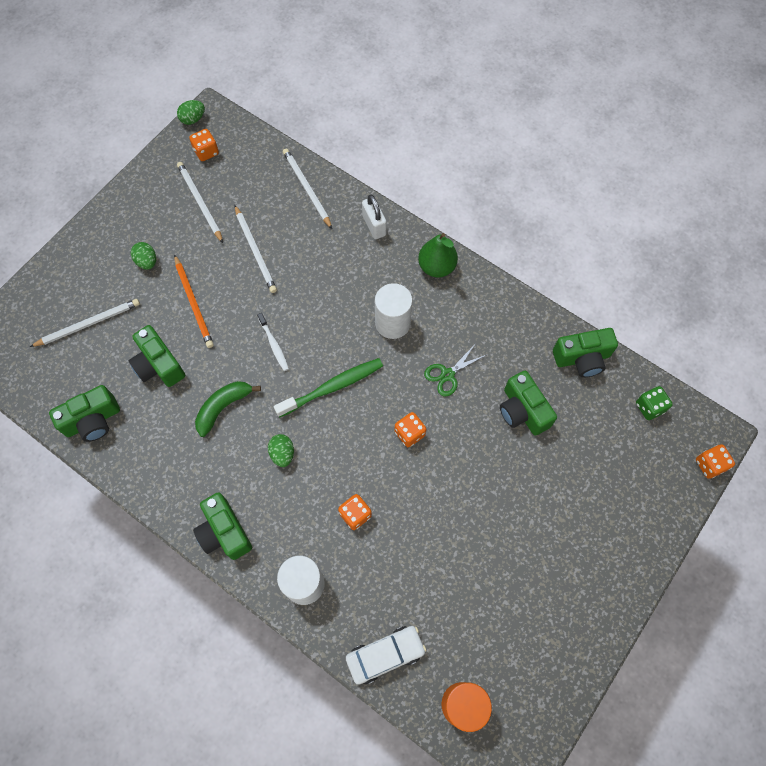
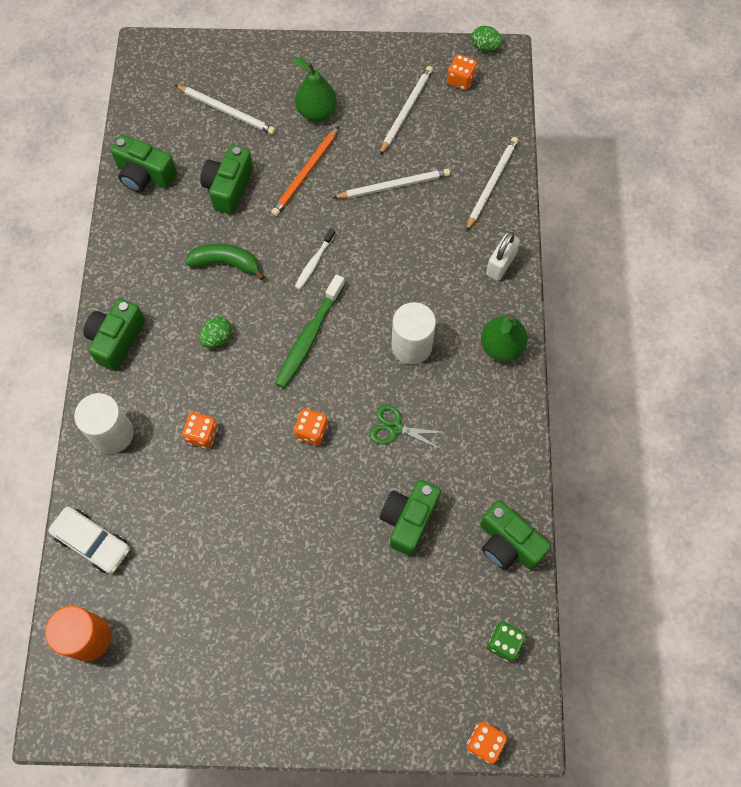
camera: 55 degrees right, 0 degrees up
(147, 261) = (316, 112): green egg -> green pear
(255, 251) = (394, 186): white pencil -> white pencil turned 135 degrees counterclockwise
(332, 387) = (309, 337): green toothbrush -> green toothbrush turned 90 degrees clockwise

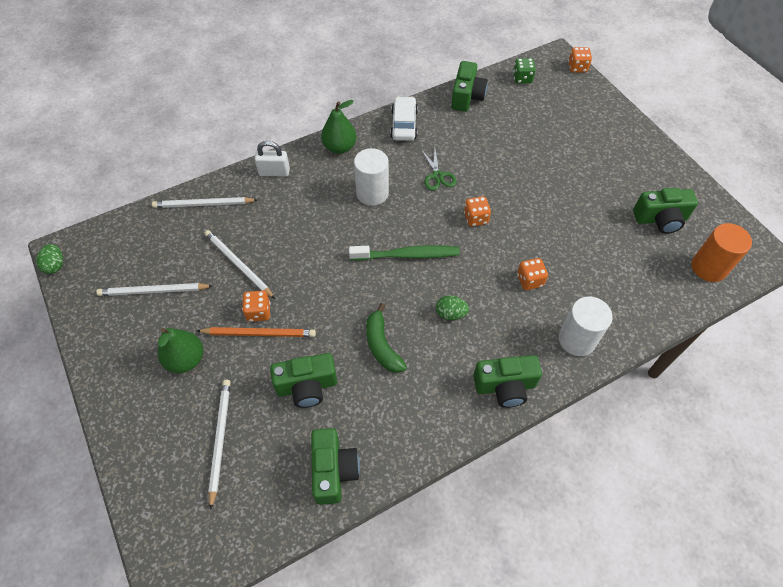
camera: 120 degrees left, 10 degrees down
(92, 542) = (656, 303): white car -> white car (404, 124)
(314, 262) = (342, 283): white toothbrush -> none
(408, 520) = (491, 144): green camera -> green camera (660, 219)
(460, 80) = (102, 267): orange dice -> orange dice (258, 312)

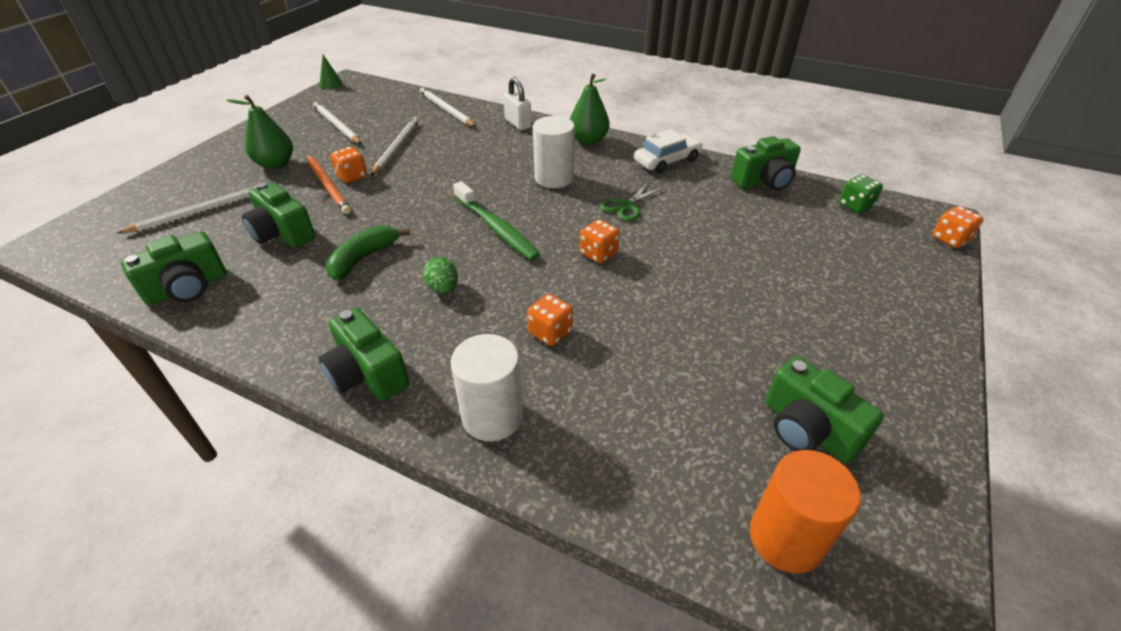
camera: 55 degrees right, 15 degrees down
(55, 265) = (331, 84): green egg -> green cone

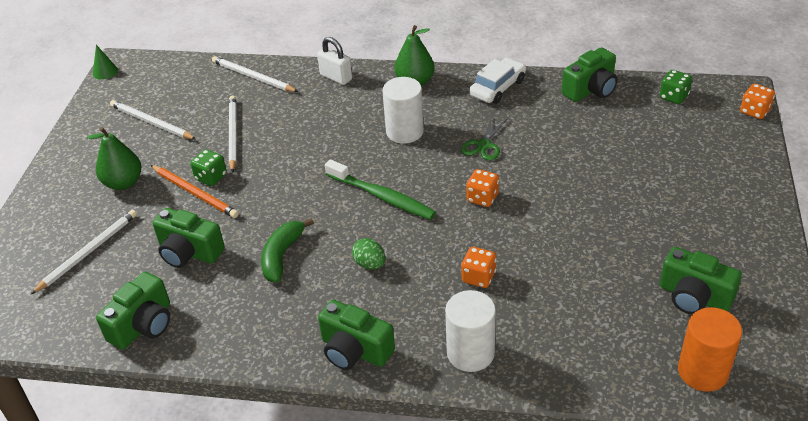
camera: 15 degrees left, 0 degrees up
(352, 176) = (211, 177): orange dice -> green dice

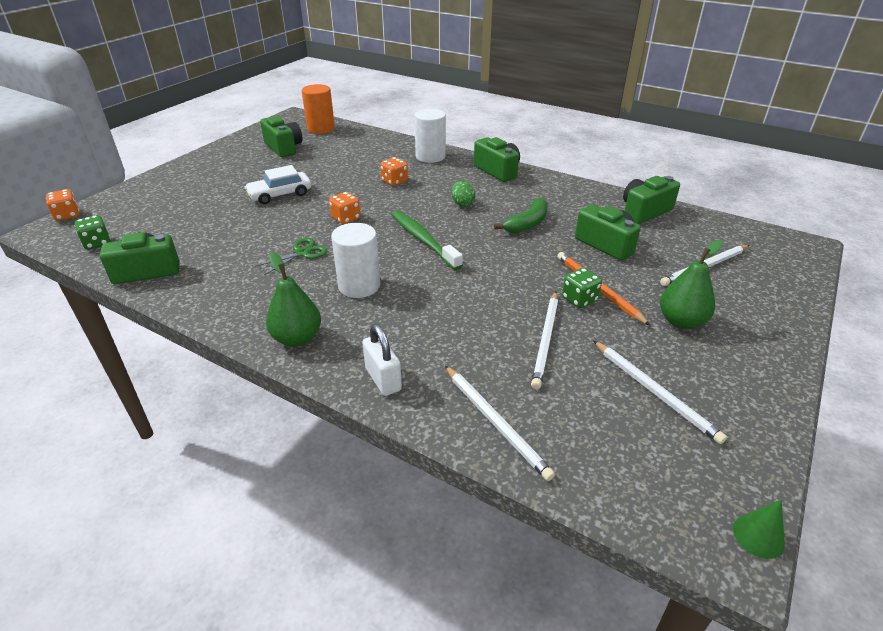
camera: 160 degrees left, 5 degrees down
(497, 88) = (223, 301): white car -> white car (280, 194)

